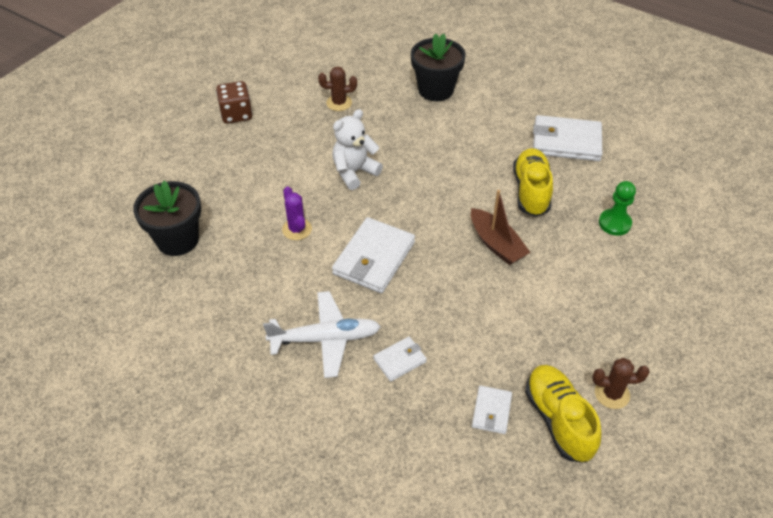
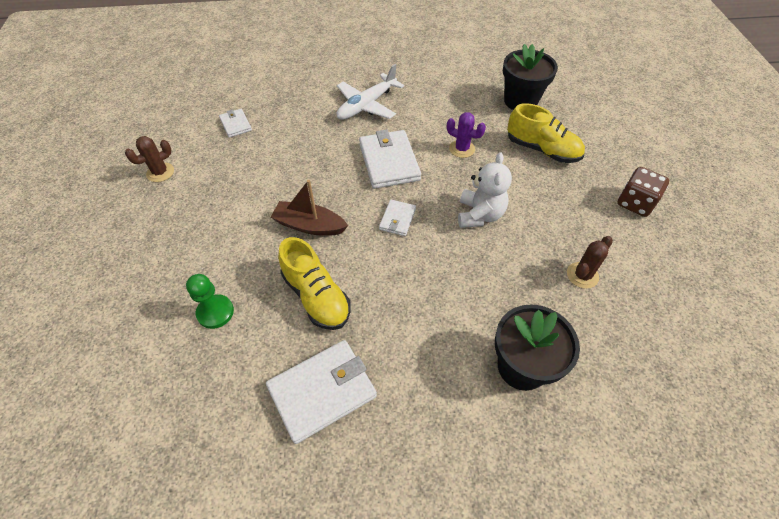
camera: 140 degrees right, 5 degrees up
(400, 360) = (312, 119): white wallet -> white wallet (397, 219)
(558, 420) = (190, 141): yellow shoe -> yellow shoe (542, 150)

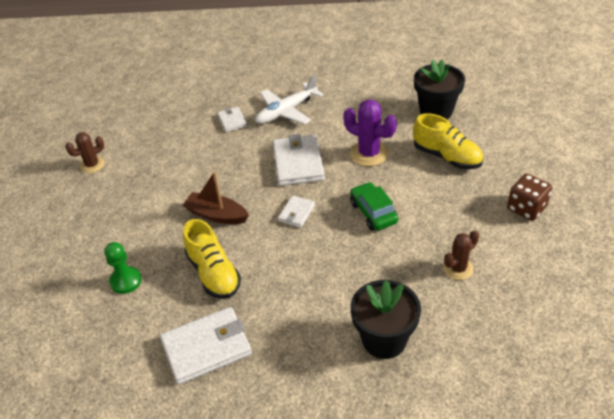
camera: 10 degrees right, 10 degrees down
(236, 124) = (163, 125): white wallet -> white wallet (232, 121)
(462, 149) = (369, 153): purple cactus -> purple cactus, size x1.56
(479, 215) = (373, 212): white teddy bear -> green car

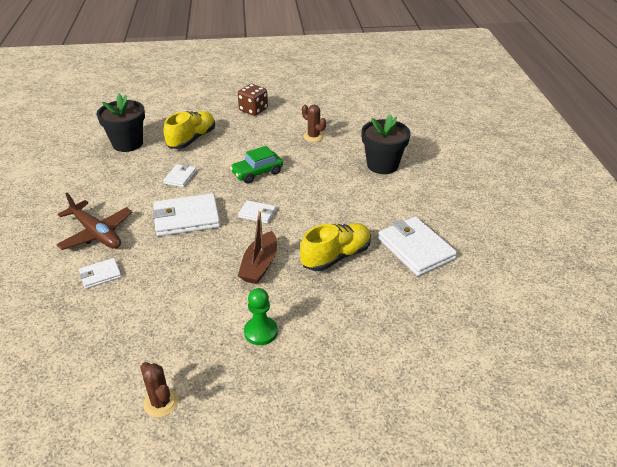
camera: 100 degrees left, 5 degrees down
(126, 281) = (356, 318): green pawn -> green pawn (261, 332)
(286, 111) = (96, 233): white plane -> brown plane
(369, 153) = (180, 177): purple cactus -> white wallet

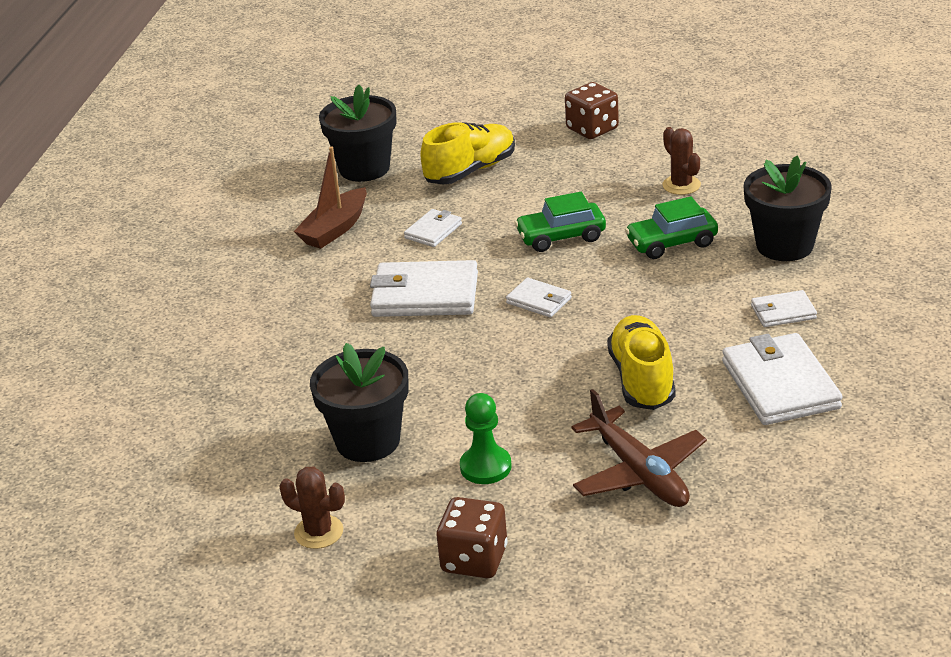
camera: 20 degrees right, 5 degrees down
(96, 233) = (283, 301): brown plane -> brown plane (638, 472)
(100, 275) = (276, 360): white wallet -> white wallet (783, 312)
(161, 402) = (319, 532): brown cactus -> brown cactus turned 45 degrees counterclockwise
(177, 325) = (368, 441): none -> black flower pot
(259, 265) = (516, 377): brown boat -> brown boat (335, 229)
(275, 404) = (474, 559): none -> brown dice
(321, 170) = (671, 243): none -> green car
(336, 256) = (642, 379): yellow shoe -> yellow shoe turned 75 degrees counterclockwise

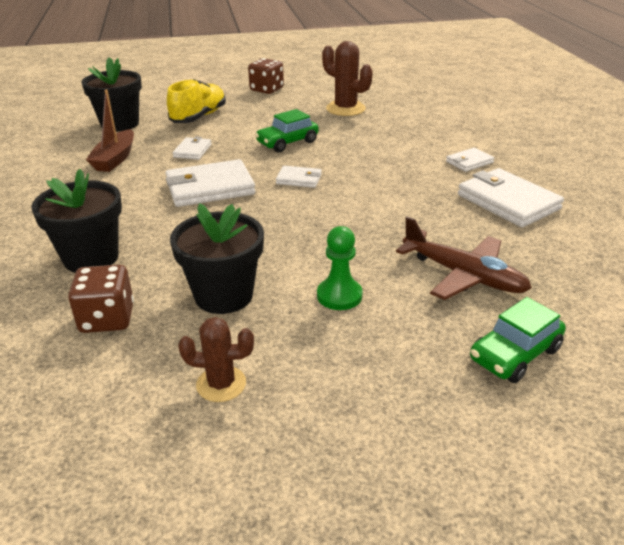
camera: 25 degrees left, 0 degrees up
(474, 559) = (384, 375): brown dice -> brown dice (107, 319)
(642, 379) = (411, 214): yellow shoe -> none
(671, 243) = (364, 137): green car -> green car (514, 354)
(681, 185) = (345, 109): brown cactus -> brown cactus, size x1.56
(784, 245) = (436, 129): black flower pot -> black flower pot (91, 258)

